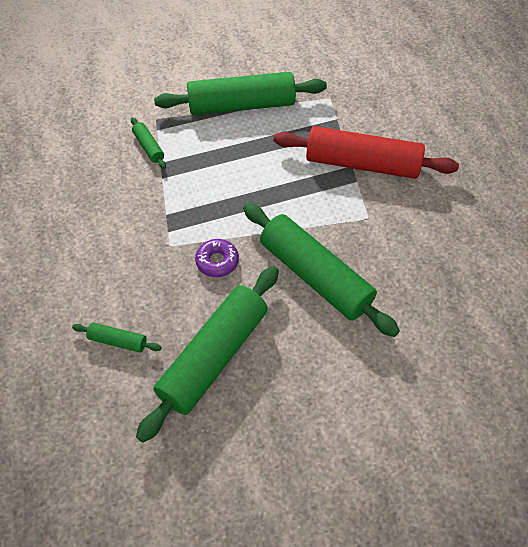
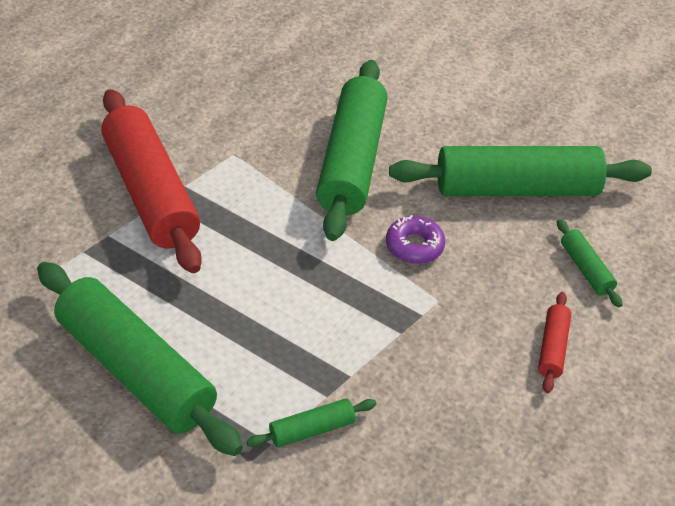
camera: 130 degrees left, 10 degrees down
(89, 276) = (552, 347): none -> red rolling pin
(149, 147) = (312, 429): green rolling pin -> green rolling pin turned 45 degrees clockwise

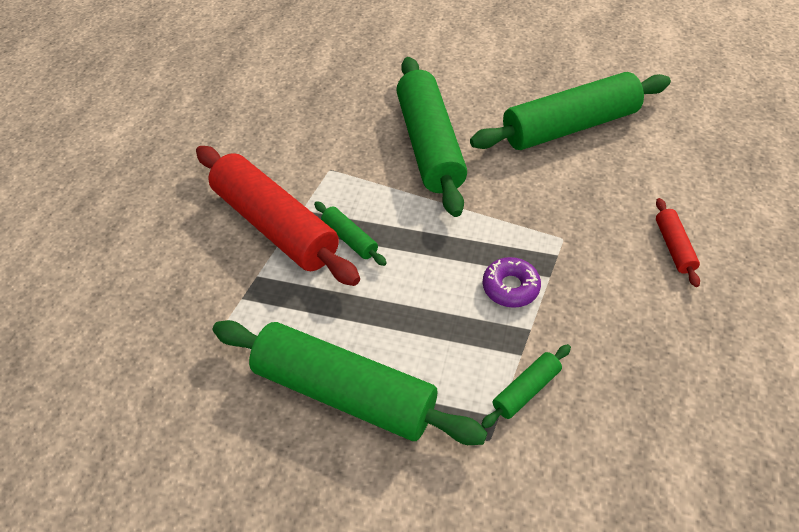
camera: 15 degrees left, 5 degrees up
(414, 246) = (518, 199): purple donut -> purple donut (510, 287)
(586, 269) = (659, 174): green rolling pin -> green rolling pin (350, 238)

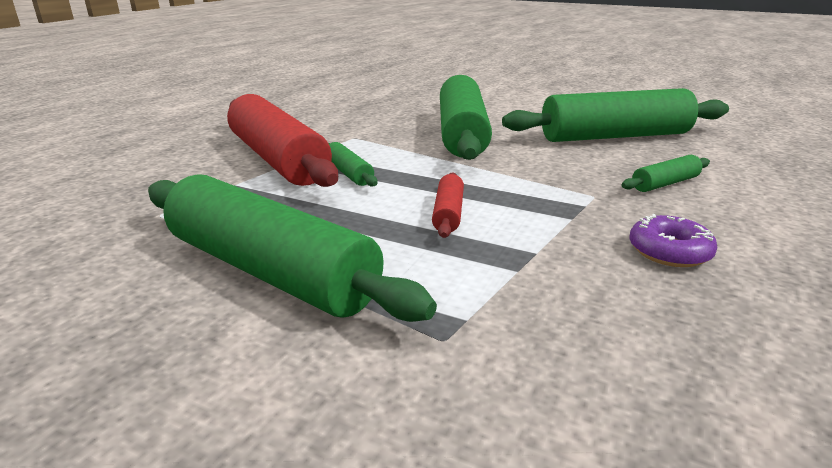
camera: 10 degrees right, 25 degrees down
(510, 287) = (519, 220): purple donut -> purple donut (669, 251)
(526, 390) = (514, 300): green rolling pin -> green rolling pin (665, 183)
(673, 247) = (738, 214): red rolling pin -> red rolling pin (448, 213)

